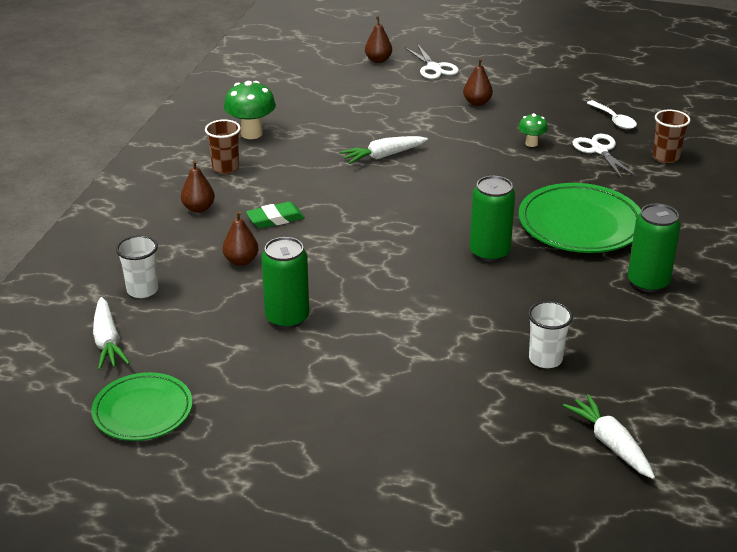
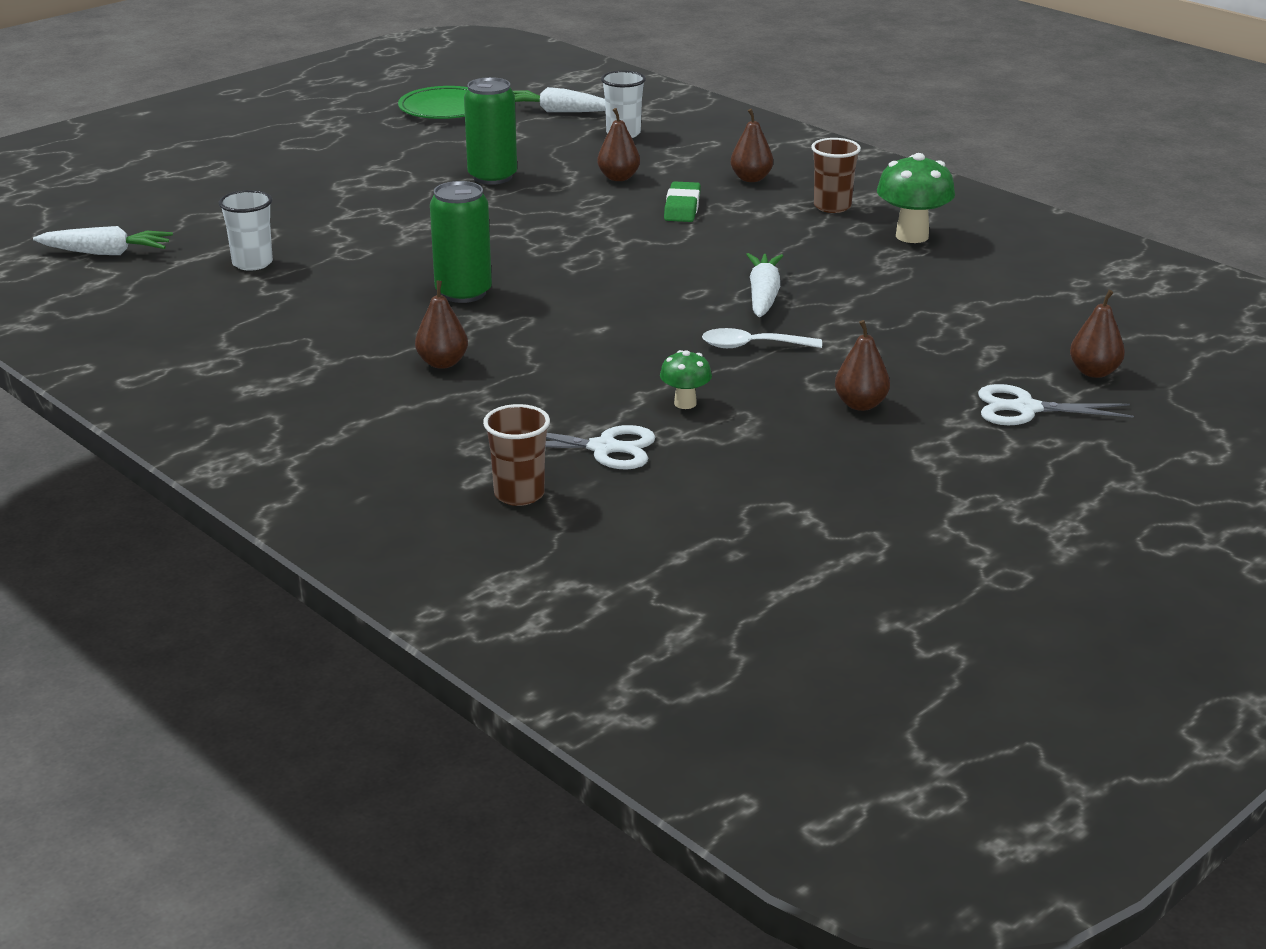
camera: 120 degrees right, 5 degrees down
(580, 224) = (442, 363): green plate -> brown pear
(614, 120) = (683, 499): white spoon -> white spoon (752, 346)
(648, 282) = (276, 359): green can -> none

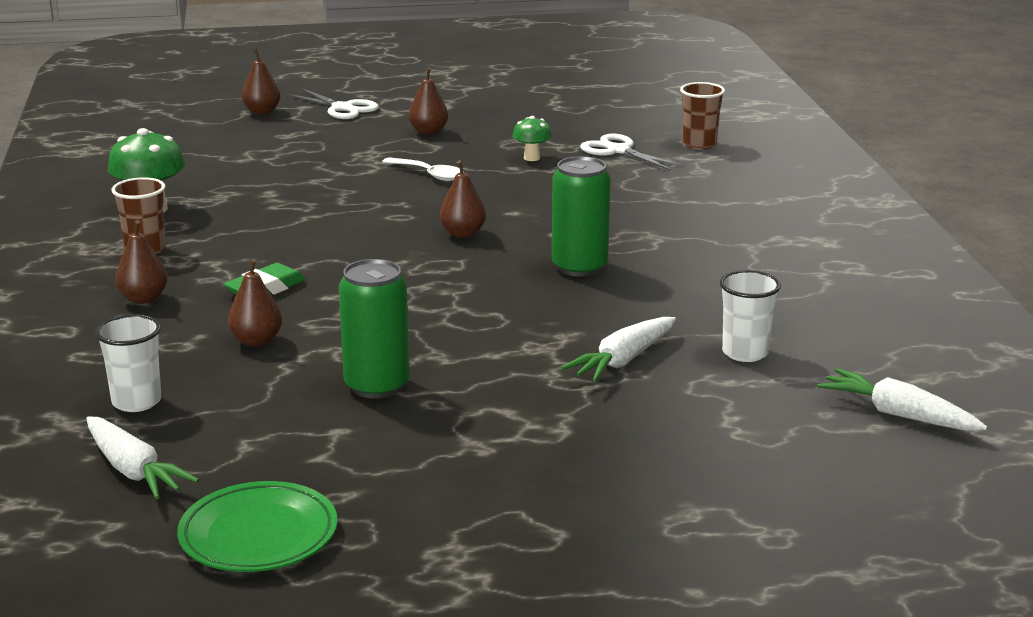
camera: 145 degrees left, 5 degrees down
(442, 363) = (662, 221): brown pear -> brown pear (463, 233)
(763, 295) = (355, 201): white carrot -> white carrot (622, 361)

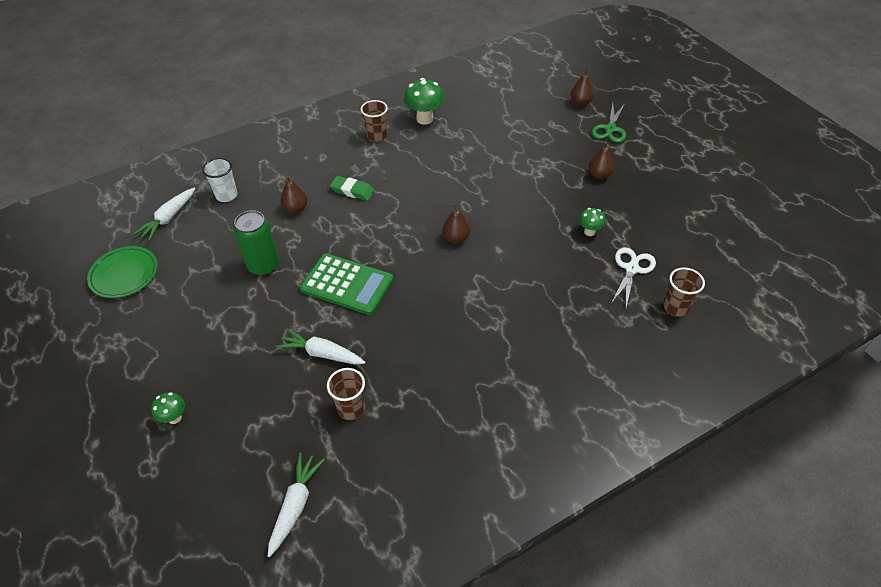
camera: 70 degrees right, 25 degrees up
(143, 299) = (325, 157): brown pear -> none
(342, 108) = (610, 129): white scissors -> green scissors
(429, 174) = (532, 197): white spoon -> none
(489, 322) = (347, 285): none -> green calculator
(579, 267) = (435, 301): green can -> none
(680, 502) = (174, 418): none -> green mushroom
(745, 353) = (351, 408): white cup -> brown cup

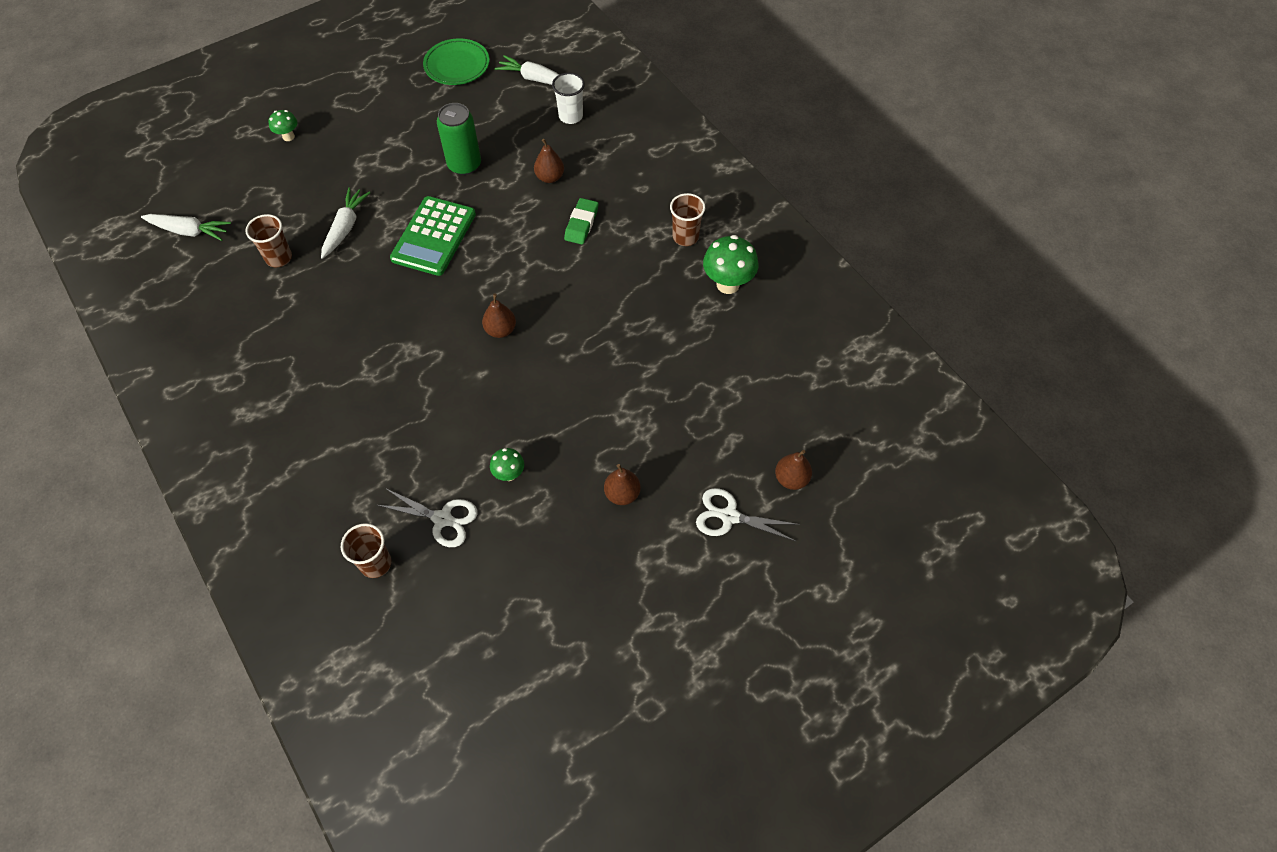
camera: 85 degrees right, 10 degrees up
(610, 129) = (729, 516): green scissors -> white scissors

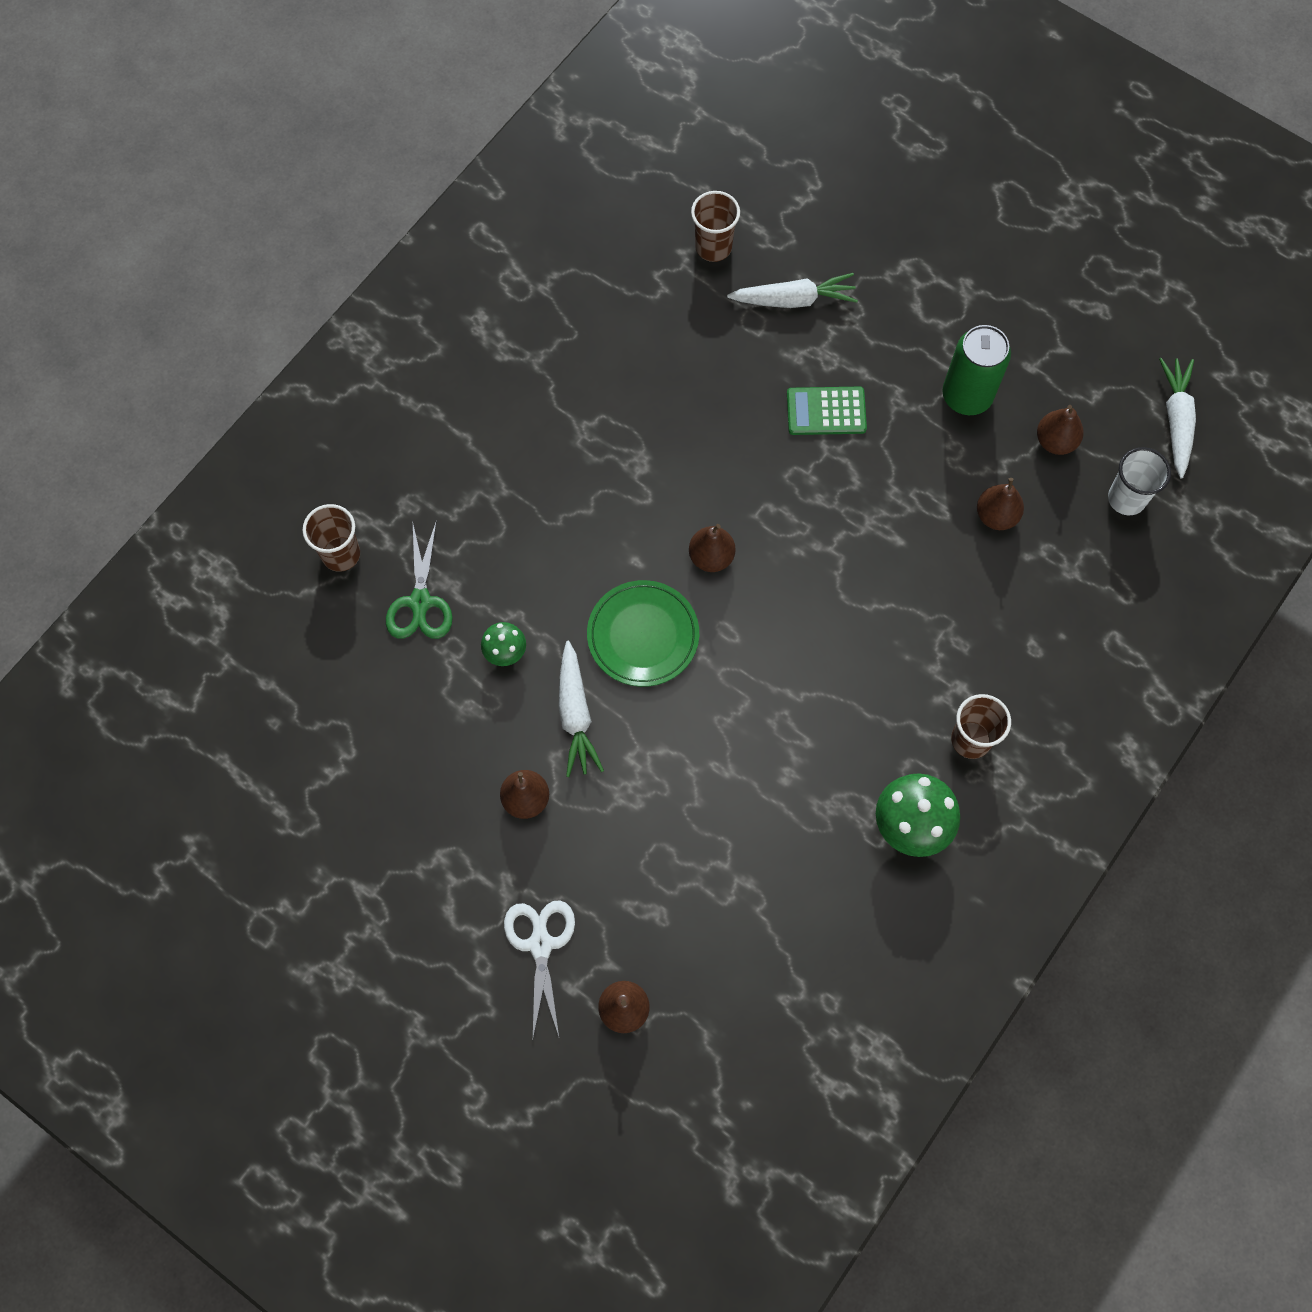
camera: 70 degrees right, 10 degrees up
(189, 231) = (710, 128): white carrot -> white carrot (575, 715)
(288, 137) = (913, 160): green mushroom -> none
(433, 236) = (826, 411): green calculator -> green calculator, size x0.62
(442, 519) = (420, 602): white scissors -> green scissors
(457, 65) = (1149, 305): green plate -> green plate (643, 636)
(517, 135) = (1055, 441): none -> brown pear
(581, 224) = (931, 590): green eraser -> none

